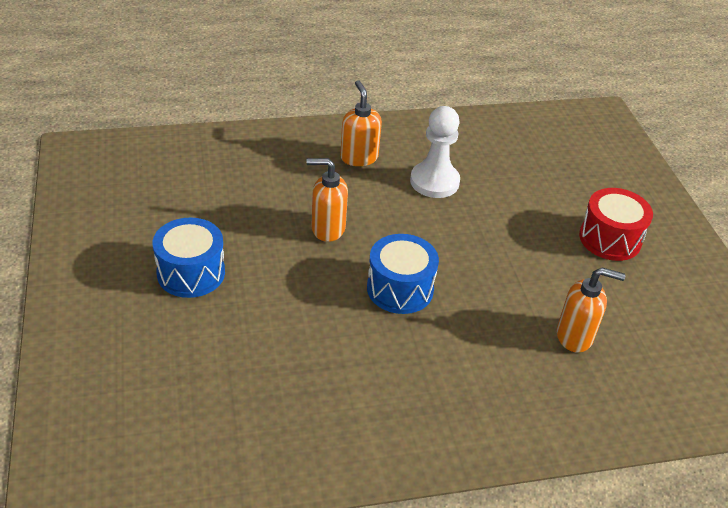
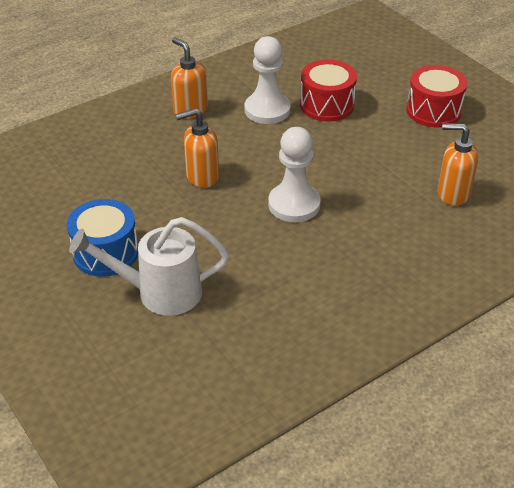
camera: 20 degrees left, 0 degrees up
(215, 331) = (160, 293): none -> white watering can
(400, 289) = (294, 204): blue drum -> white pawn
(499, 196) = (327, 105): none -> red drum
(575, 336) = (452, 194): orange soap dispenser -> orange soap dispenser turned 150 degrees counterclockwise

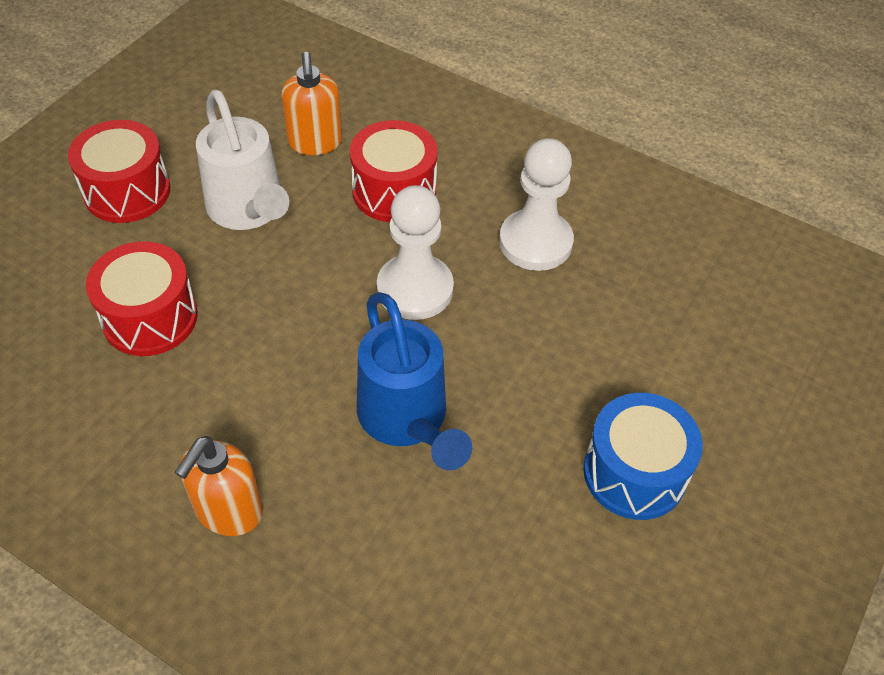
camera: 115 degrees left, 10 degrees up
(160, 293) = (661, 375): white watering can -> white watering can (249, 210)
(202, 177) = (407, 420): orange soap dispenser -> blue watering can
(267, 110) = (190, 393): white pawn -> white pawn (535, 242)
(387, 218) = (394, 191): none -> red drum

